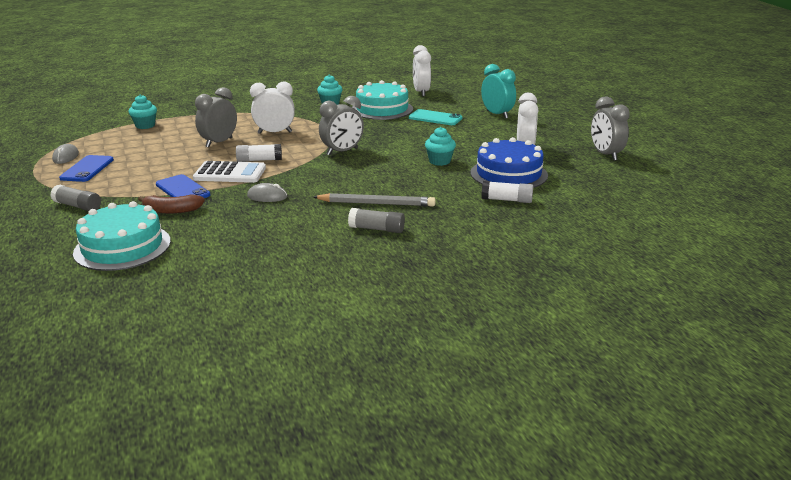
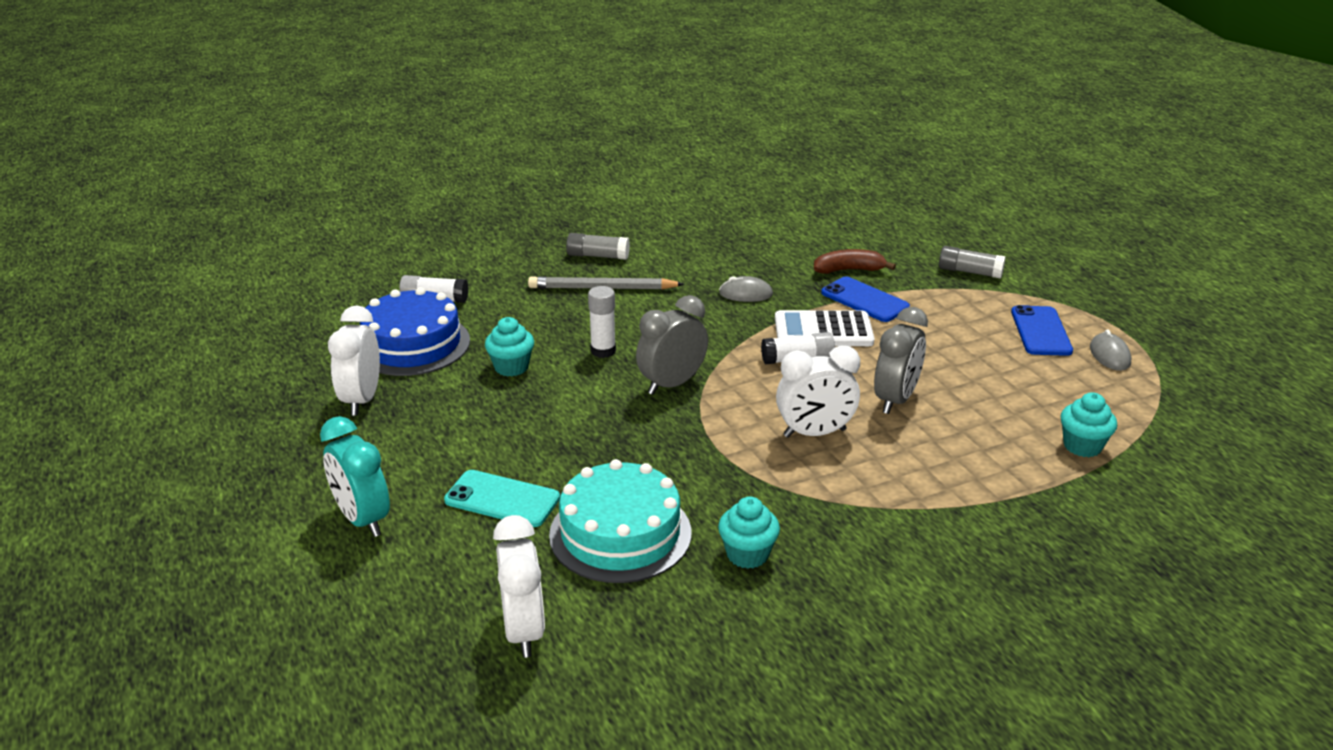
camera: 175 degrees right, 5 degrees up
(122, 247) = (859, 229): turquoise cake -> none
(381, 167) = (603, 351): none -> white glue stick
(606, 155) = (231, 393): grey clock -> none

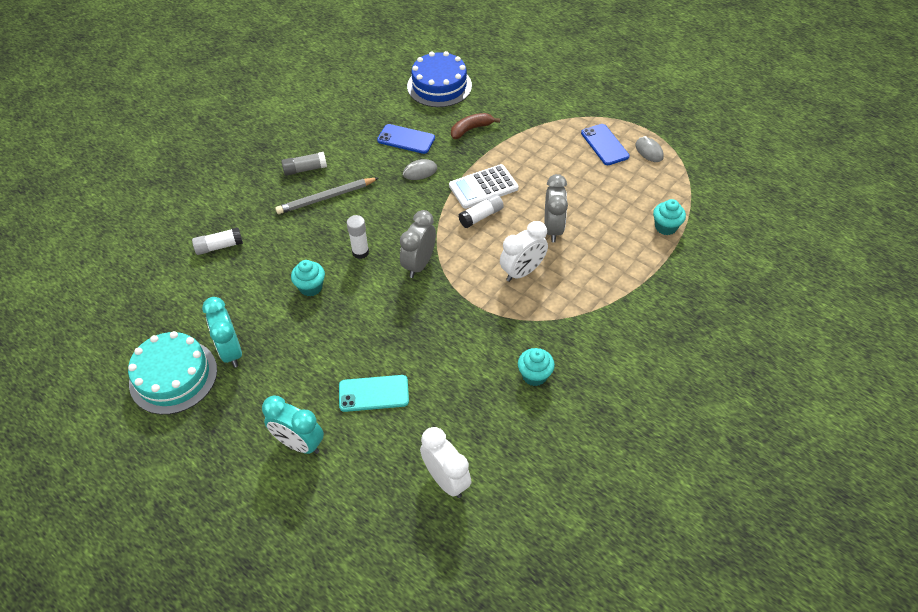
camera: 25 degrees left, 20 degrees up
(362, 400) = (231, 351): white clock -> turquoise clock
(412, 344) = (232, 292): blue cake -> blue cake (439, 86)
(620, 533) = (457, 390): turquoise cake -> turquoise cake (173, 376)
(864, 300) = (494, 152): blue phone -> blue phone (406, 139)
(969, 272) = (542, 107): grey glue stick -> none

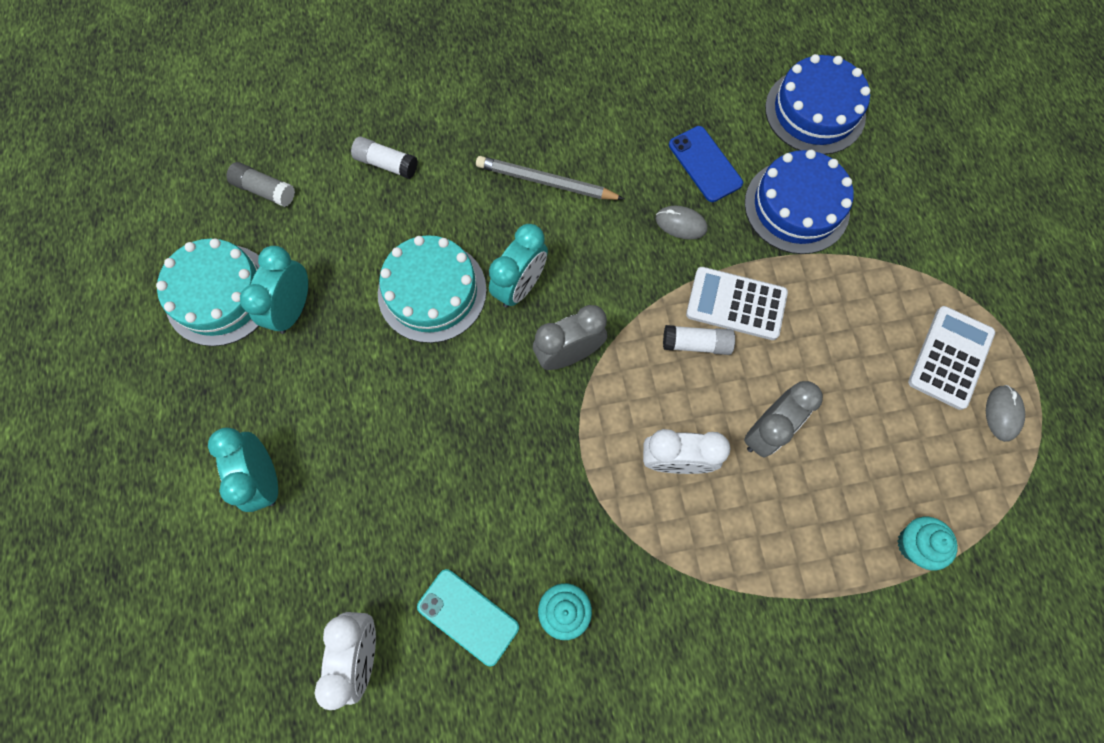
camera: 40 degrees right, 20 degrees up
(305, 169) = (556, 124): grey glue stick -> grey glue stick (265, 190)
(311, 287) = (432, 291): turquoise cupcake -> turquoise cake
(360, 252) = (520, 286): white glue stick -> turquoise clock
(373, 393) = (382, 481): turquoise phone -> turquoise phone (468, 616)
(471, 129) = (796, 206): brown banana -> blue cake
(604, 145) = (950, 357): blue phone -> white calculator

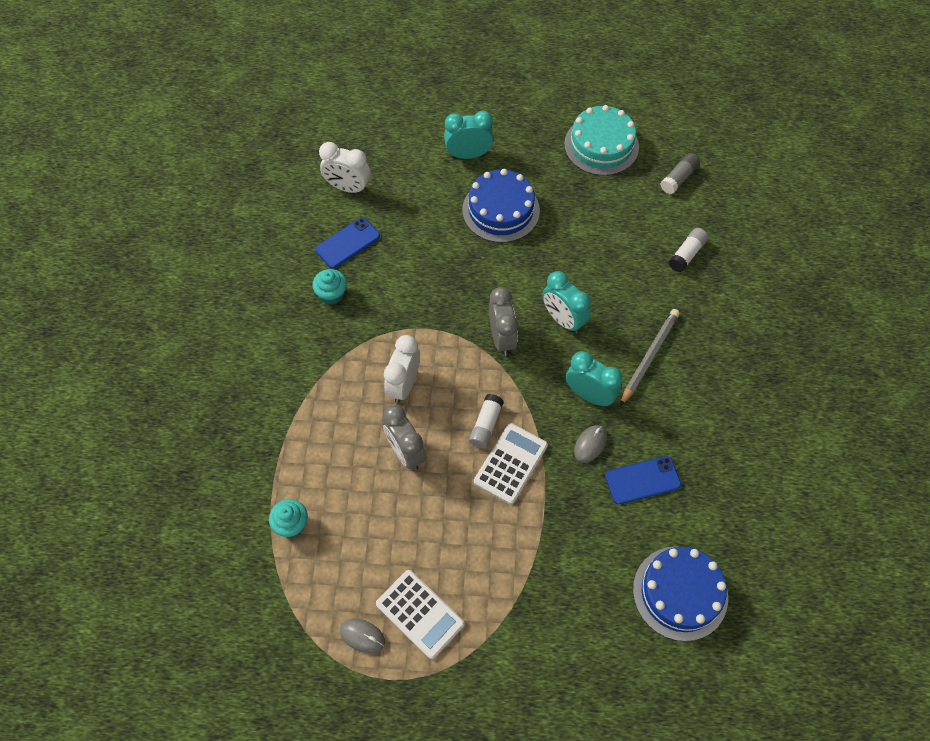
camera: 105 degrees right, 10 degrees down
(293, 309) = (580, 183): turquoise clock -> turquoise clock (589, 395)
(432, 291) = (573, 264): turquoise cake -> none
(468, 616) = (347, 243): turquoise phone -> blue phone
(796, 206) = (586, 541): blue cake -> blue cake (501, 210)

